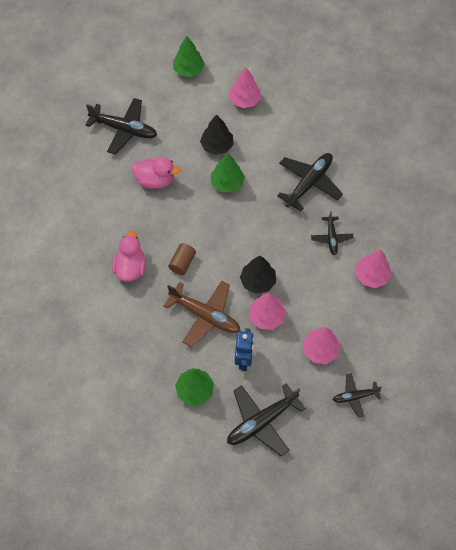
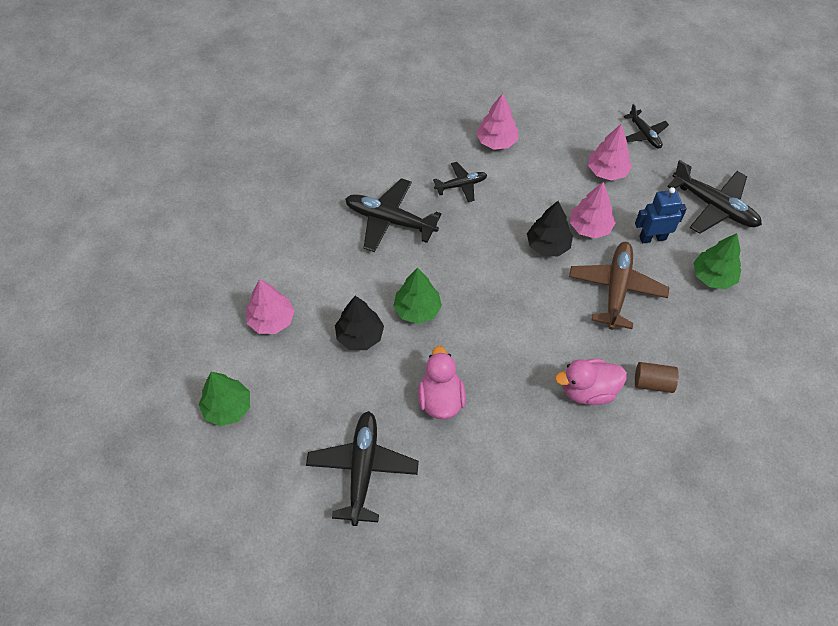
camera: 105 degrees left, 5 degrees down
(182, 263) = (556, 331): brown cylinder -> brown cylinder (653, 383)

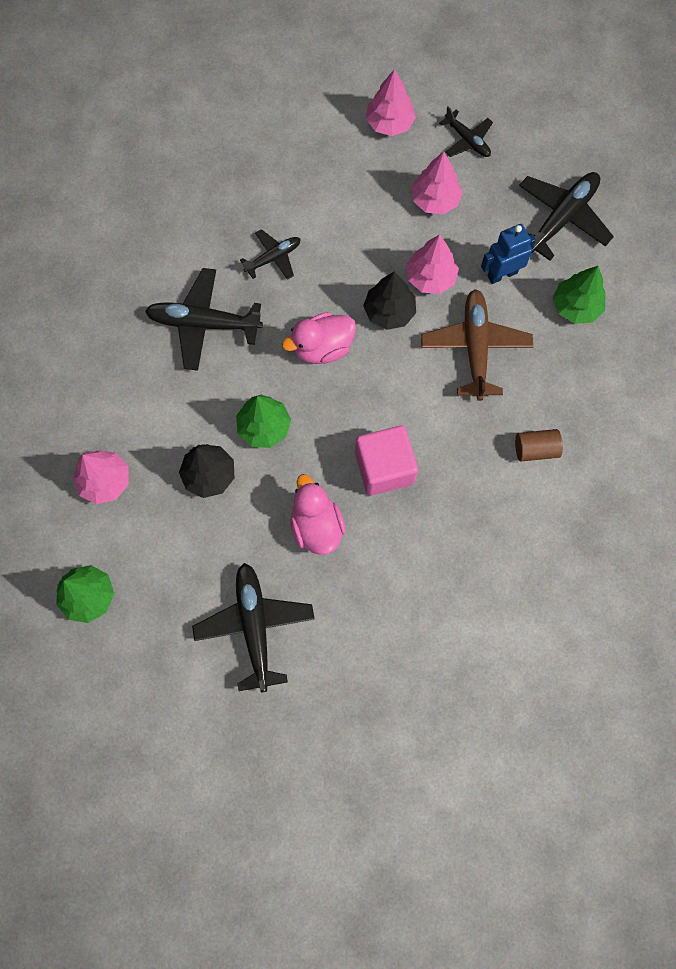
camera: 15 degrees left, 15 degrees up
(496, 141) = (300, 190): pink tree -> pink tree (389, 123)
(513, 366) = (384, 468): none -> pink cube
(588, 391) = (470, 476): pink duck -> pink duck (322, 348)
(714, 207) = (562, 218): black plane -> black plane turned 75 degrees counterclockwise

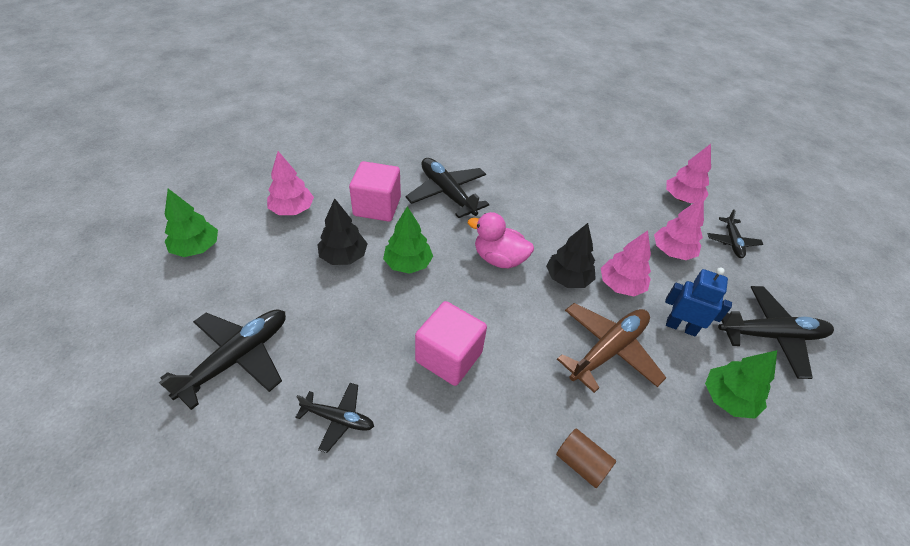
camera: 45 degrees right, 25 degrees down
(167, 401) = (377, 206): none -> pink cube
(273, 258) = (527, 199): black plane -> black plane (338, 419)
(316, 526) = (359, 344): pink duck -> none

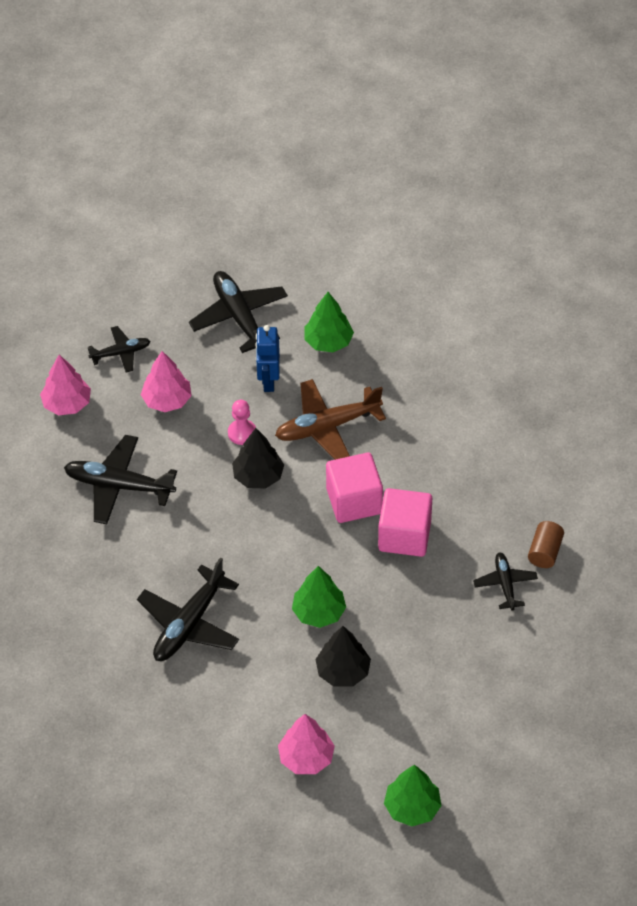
camera: 110 degrees left, 5 degrees up
(237, 358) = (501, 685): black plane -> black plane (118, 486)
(377, 206) = (252, 680): pink cube -> pink cube (354, 501)
(499, 259) = (265, 539): pink duck -> none
(581, 463) = (443, 422): brown cylinder -> brown cylinder (545, 552)
(608, 350) = (327, 427): brown plane -> brown plane turned 45 degrees counterclockwise
(621, 285) = (242, 433): pink tree -> pink pawn

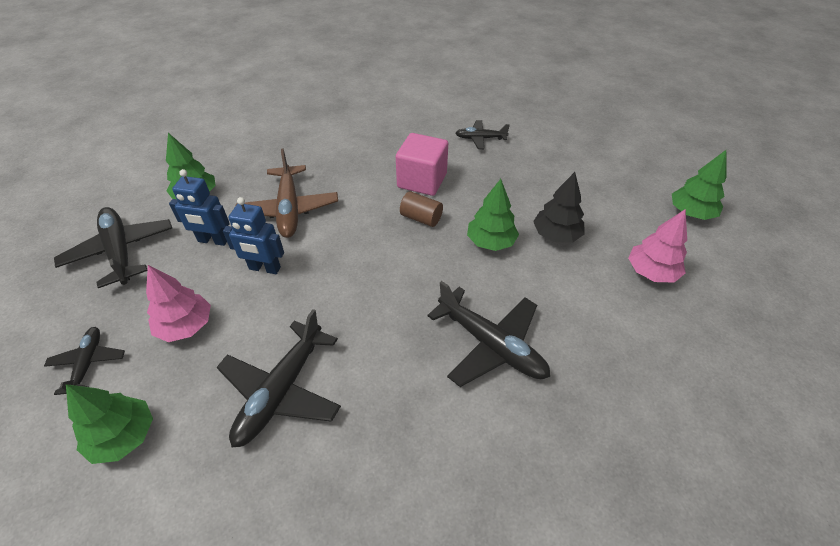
camera: 80 degrees left, 5 degrees down
(67, 404) = (124, 437): pink tree -> green tree
(239, 317) = (120, 251): black plane -> black plane turned 75 degrees clockwise
(242, 433) = (264, 268): pink pawn -> blue robot
(258, 476) = (322, 263): black tree -> none
(354, 501) = (376, 204): pink cube -> none
(545, 552) = (456, 118): brown cylinder -> brown cylinder (421, 218)

